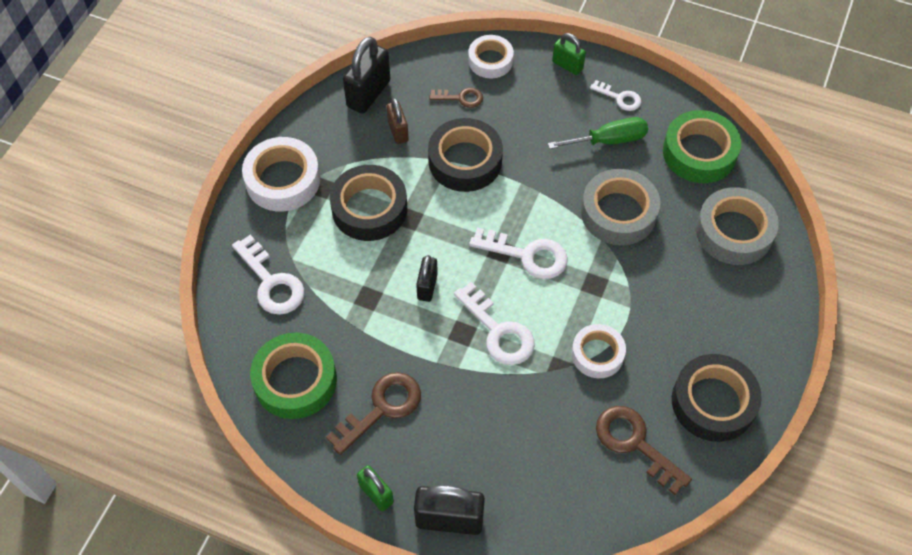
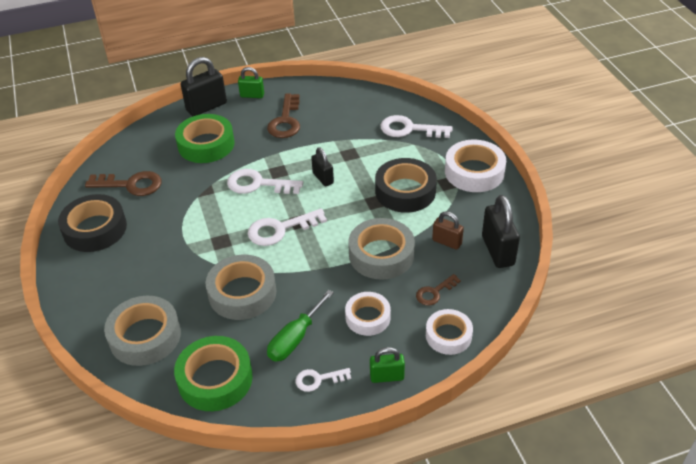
camera: 140 degrees right, 15 degrees down
(295, 380) = (342, 105): green tape -> green tape (206, 144)
(465, 161) = (381, 254): black tape -> grey tape
(597, 354) = (187, 209): white tape -> white tape (368, 317)

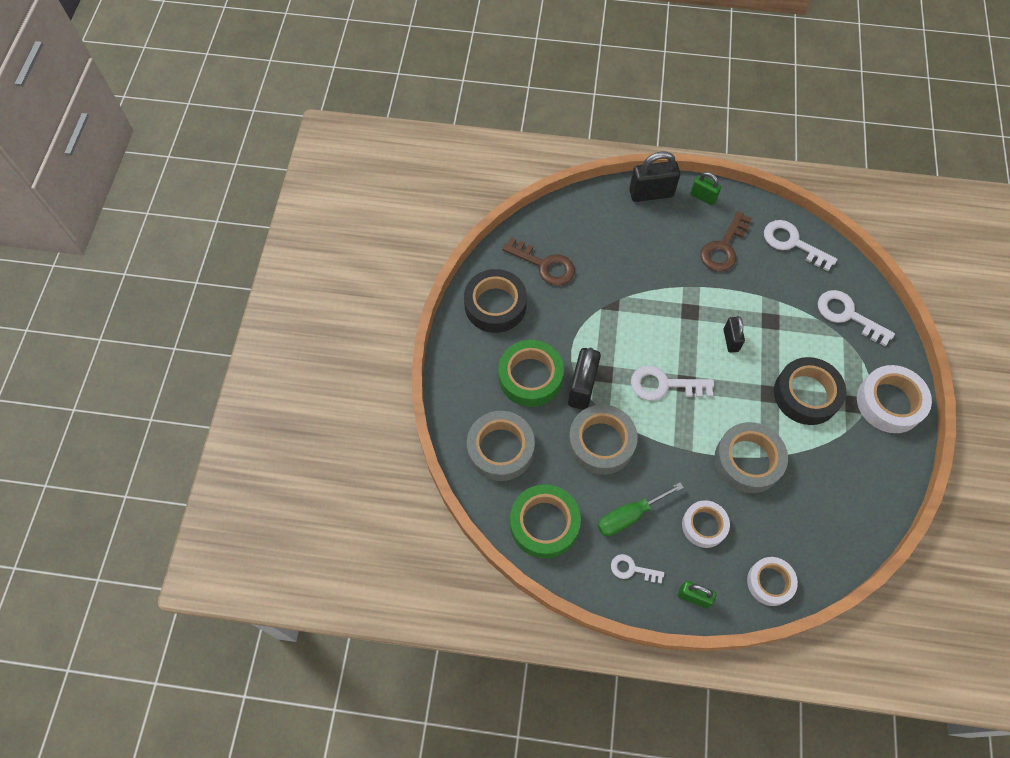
camera: 25 degrees right, 20 degrees up
(206, 144) = (633, 244): green tape -> green tape (530, 377)
(258, 184) = (664, 319): white key -> white key (792, 243)
(434, 292) = (779, 529): brown key -> none
(447, 242) = (819, 476): brown padlock -> none
(497, 251) = (865, 511): black padlock -> black padlock (582, 388)

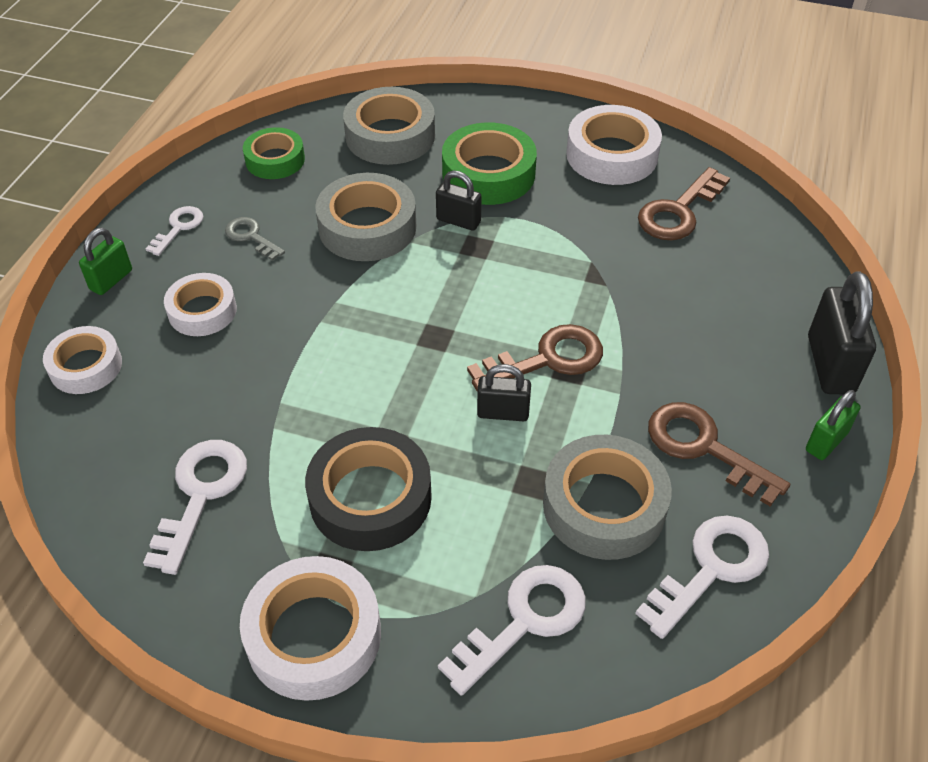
camera: 100 degrees right, 15 degrees down
(495, 305) = (612, 155): black tape -> white tape
(544, 524) = (275, 160): green tape -> green tape, size x0.64
(582, 388) = (458, 221): black padlock -> black padlock, size x0.60
(629, 516) = (251, 237): green screwdriver -> grey key
(664, 385) = (440, 310): white key -> white key (201, 494)
(686, 323) = (547, 359): none -> brown key
(748, 460) = (280, 385): grey tape -> grey tape (604, 505)

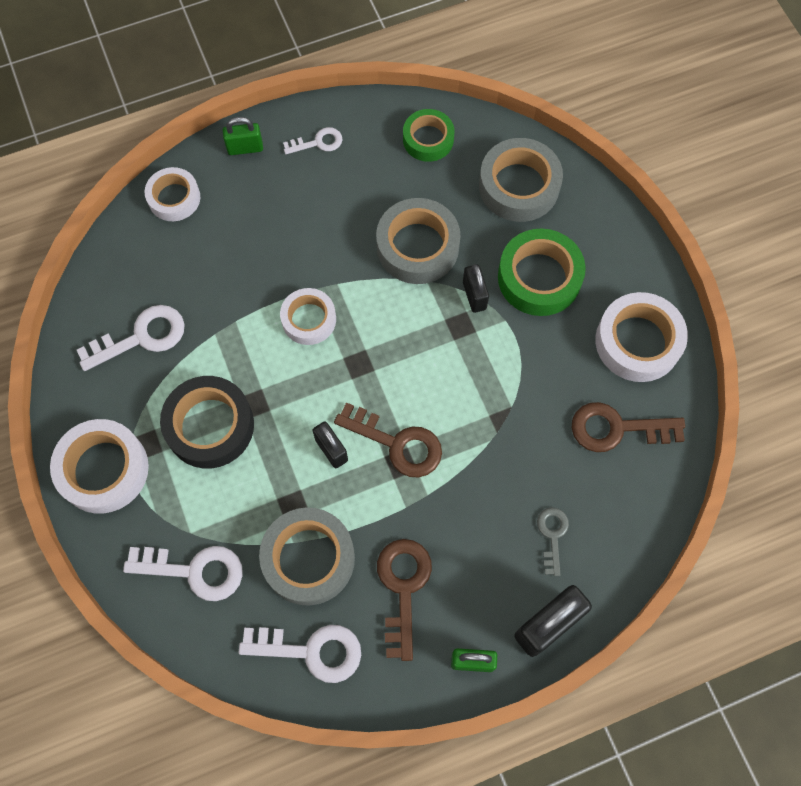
camera: 50 degrees right, 20 degrees up
(202, 311) = (265, 218): white tape -> white tape (309, 319)
(251, 237) = (347, 189): grey key -> grey key (552, 535)

